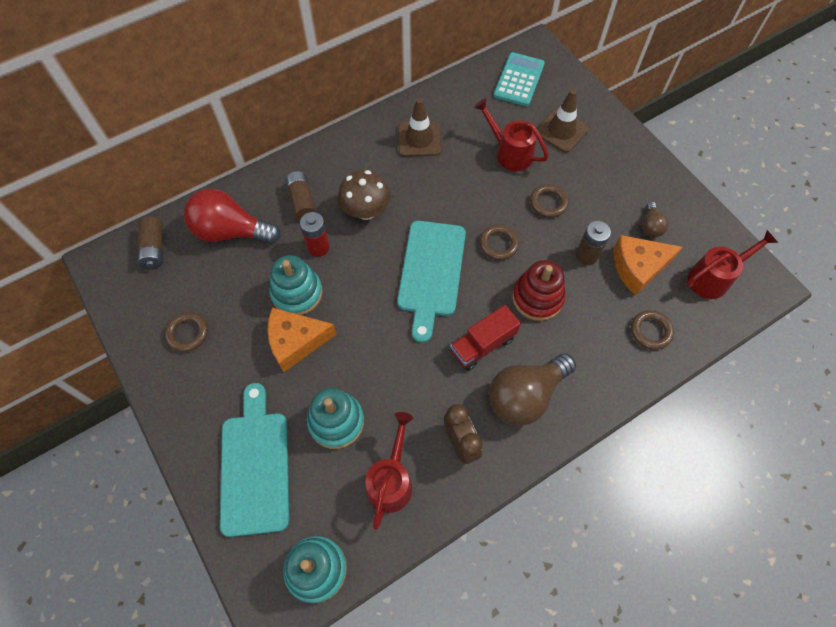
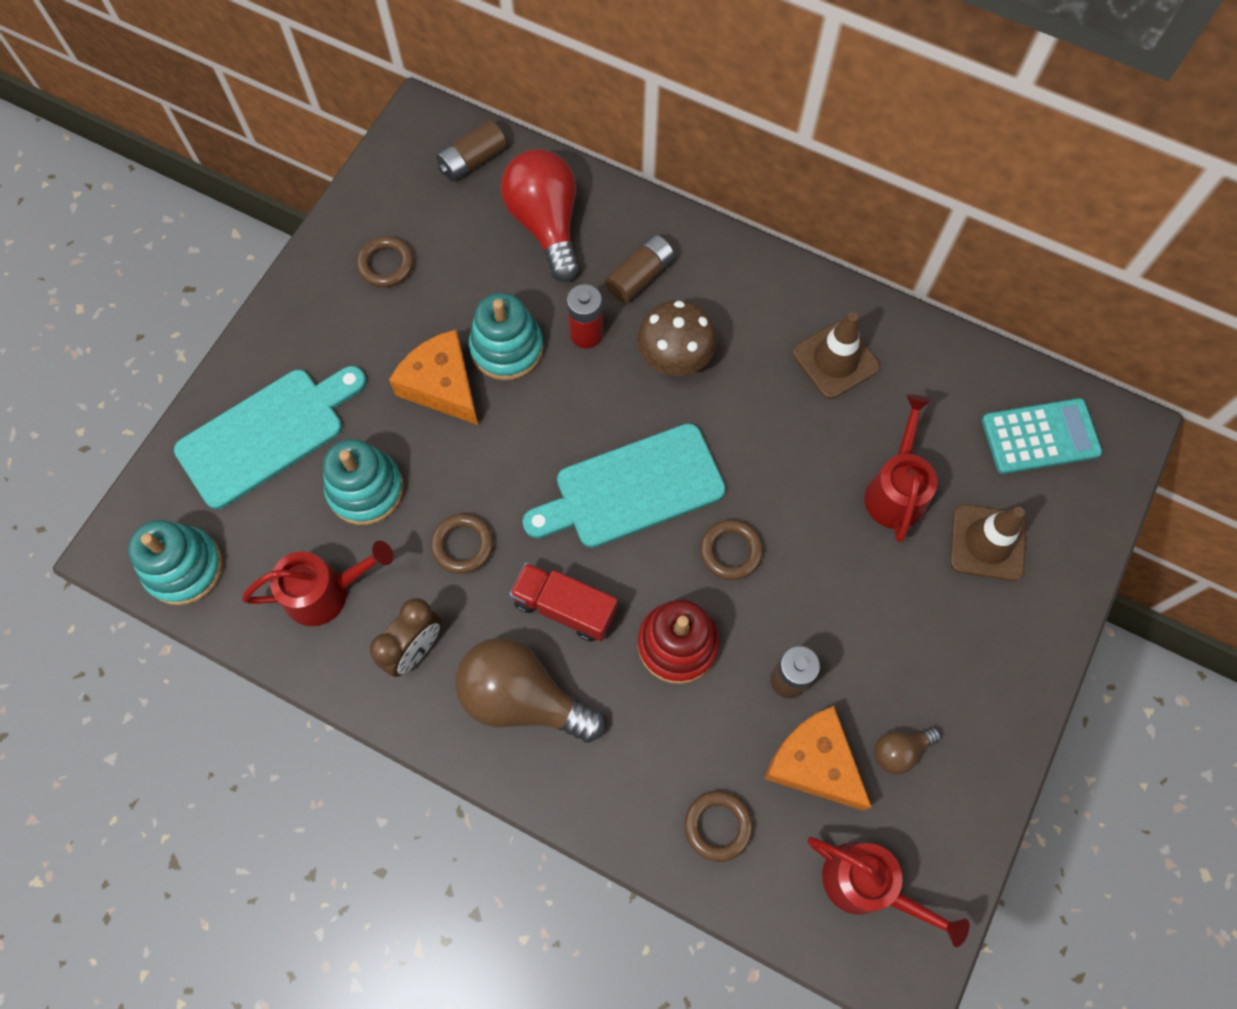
camera: 60 degrees right, 5 degrees up
(548, 203) = (843, 585): brown ring -> brown ring (463, 545)

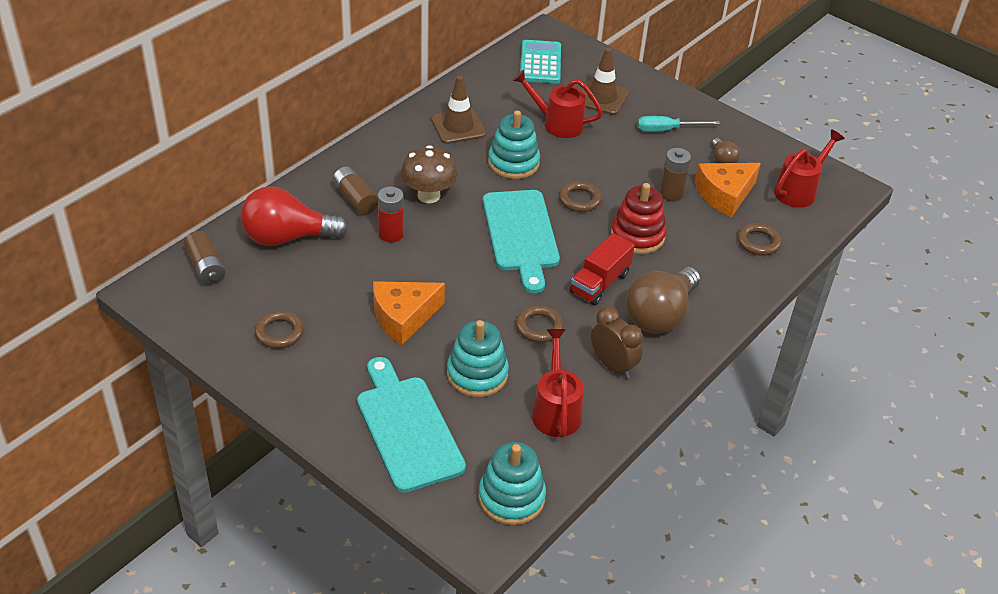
camera: 80 degrees left, 25 degrees down
(507, 348) = (385, 277): turquoise stacking toy -> turquoise stacking toy (513, 163)
(944, 653) = (666, 130): none -> turquoise screwdriver

